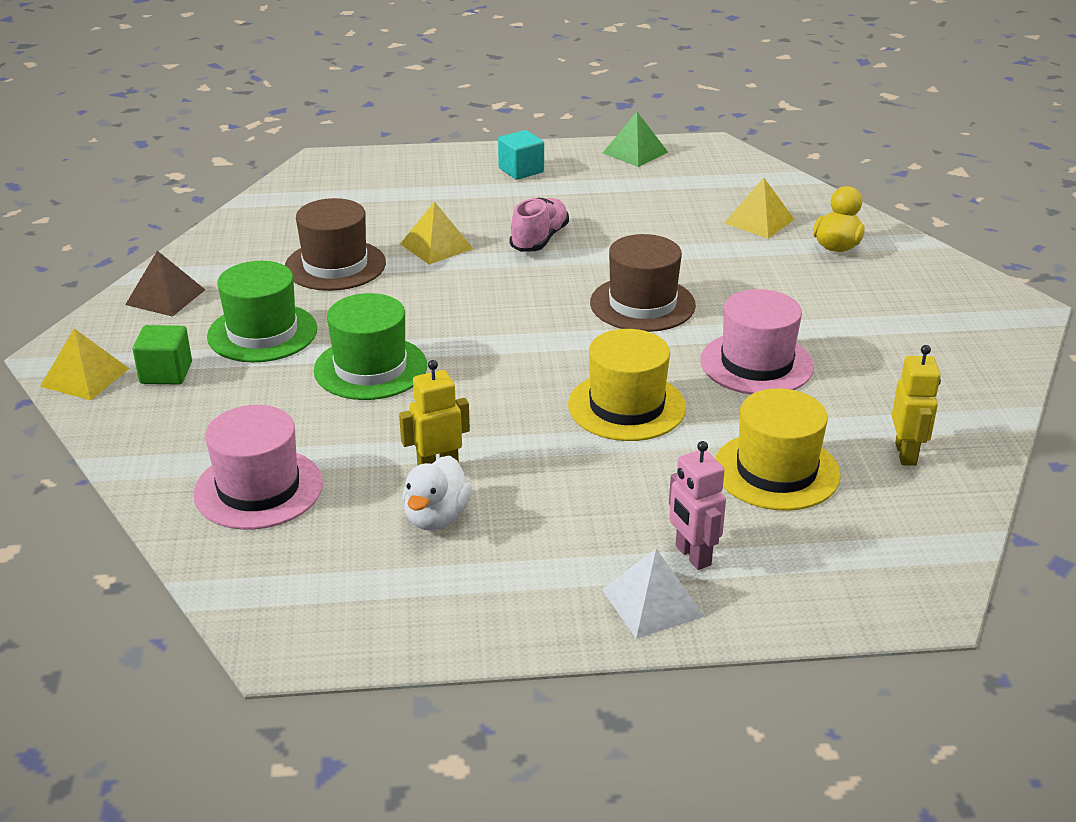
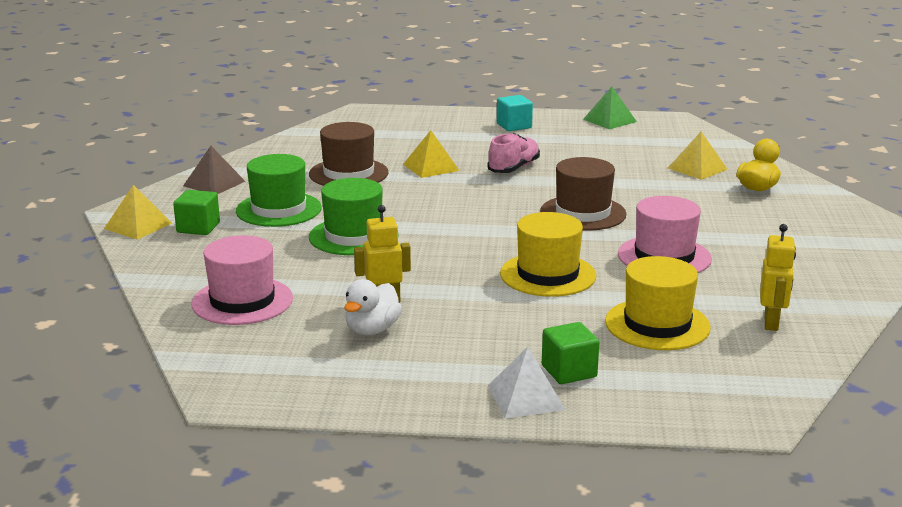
camera: 10 degrees right, 10 degrees down
(692, 556) = (569, 371): pink robot -> green cube

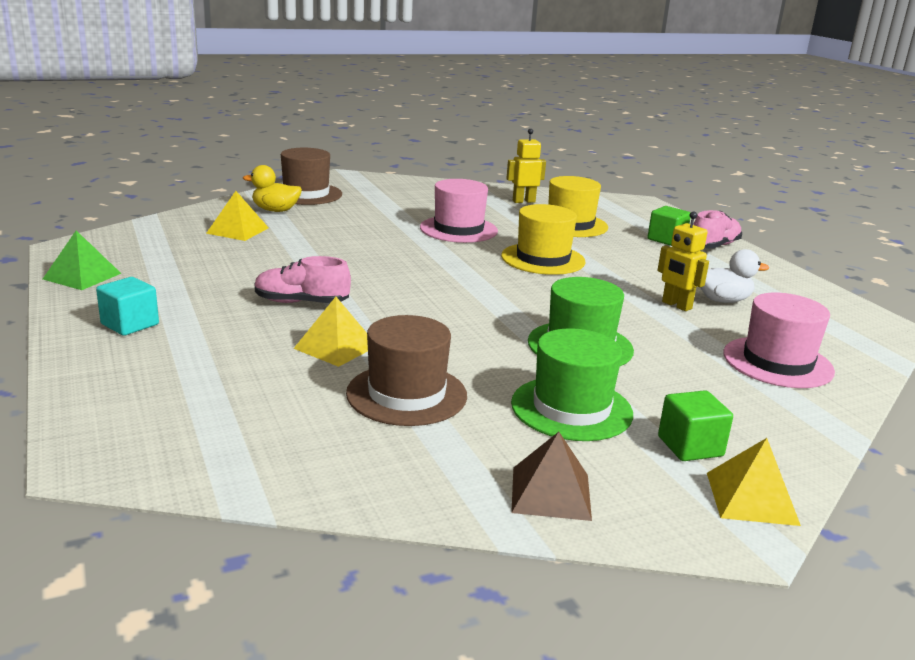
camera: 120 degrees left, 0 degrees up
(526, 397) = (714, 246): white pyramid -> pink shoe
(583, 213) = (400, 260): brown hat -> brown hat (306, 194)

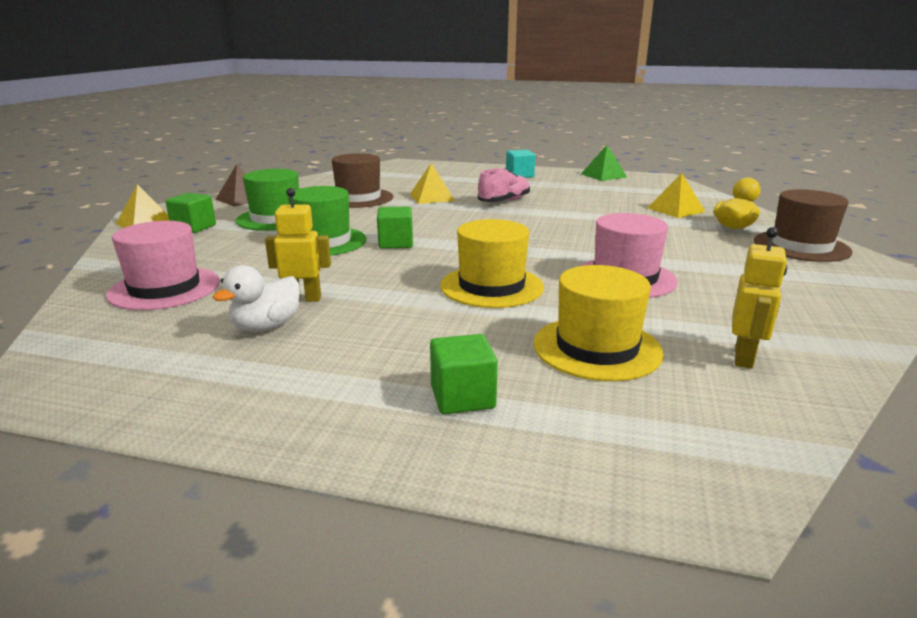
camera: 130 degrees right, 0 degrees up
(523, 313) = (396, 243): none -> green cube
(714, 246) = (387, 428): pink shoe -> none

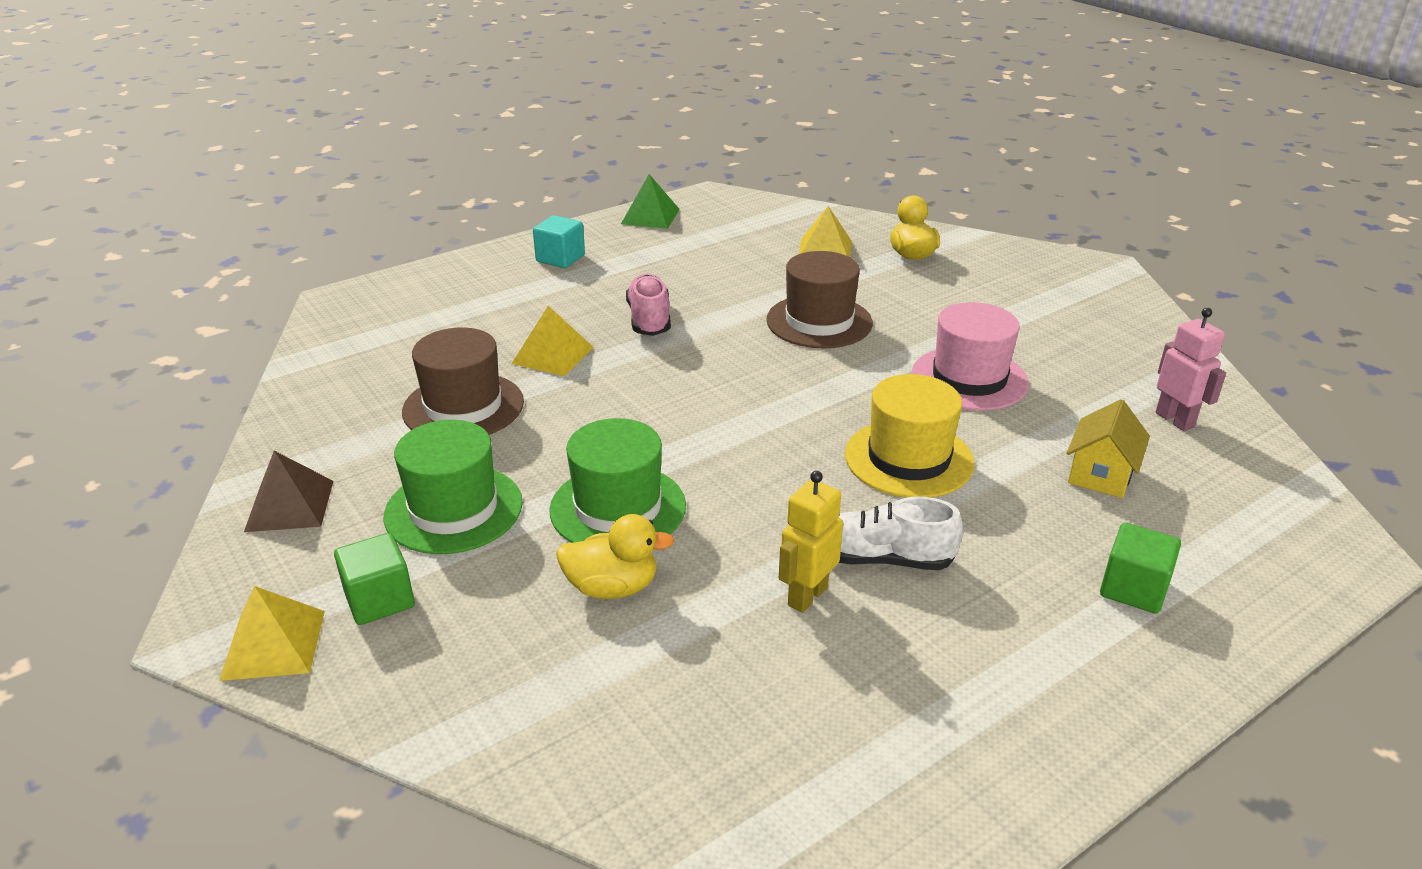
camera: 50 degrees left, 10 degrees up
(165, 288) = (637, 702): pink hat -> none
(254, 259) = (612, 587): none -> yellow duck
(266, 326) = (863, 652): white duck -> none
(370, 307) = (884, 559): none -> white shoe
(396, 243) = (698, 457): green cube -> none
(597, 348) = (1100, 474): yellow hat -> yellow house
(744, 358) = (1175, 420): yellow robot -> pink robot
(801, 246) = (994, 259): brown hat -> brown hat (819, 321)

